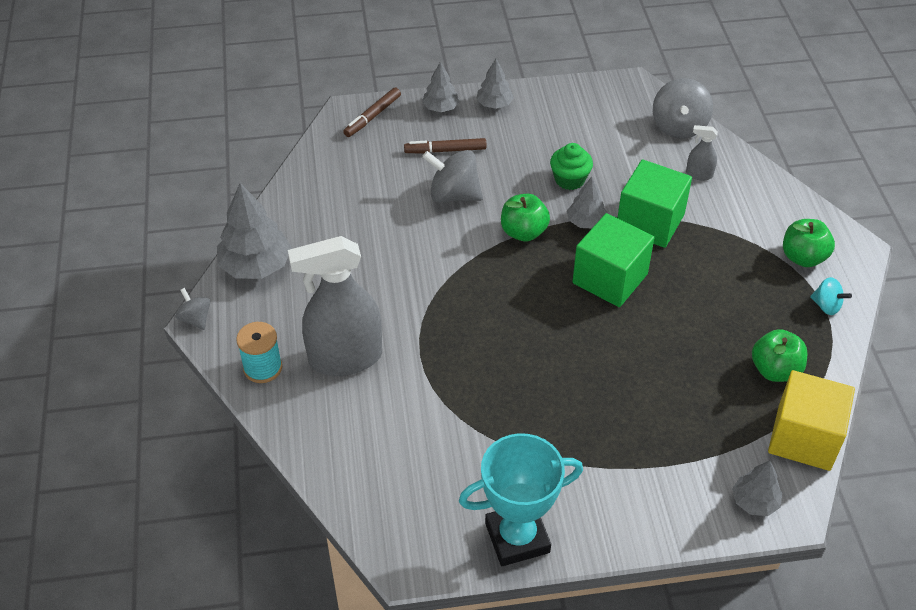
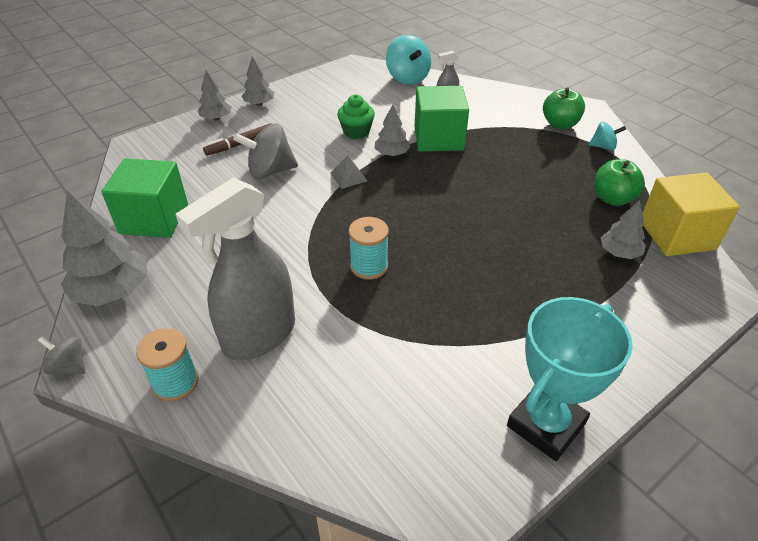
camera: 30 degrees left, 5 degrees down
(372, 116) = (159, 140): brown marker -> none
(476, 336) = (369, 266): none -> turquoise spool
(523, 232) = (348, 177): green apple -> grey pyramid
(610, 278) = (442, 184): green cube -> green cube (154, 219)
(679, 126) = (407, 78): grey spinning top -> turquoise spinning top
(754, 501) = (693, 296): grey tree -> grey tree (619, 252)

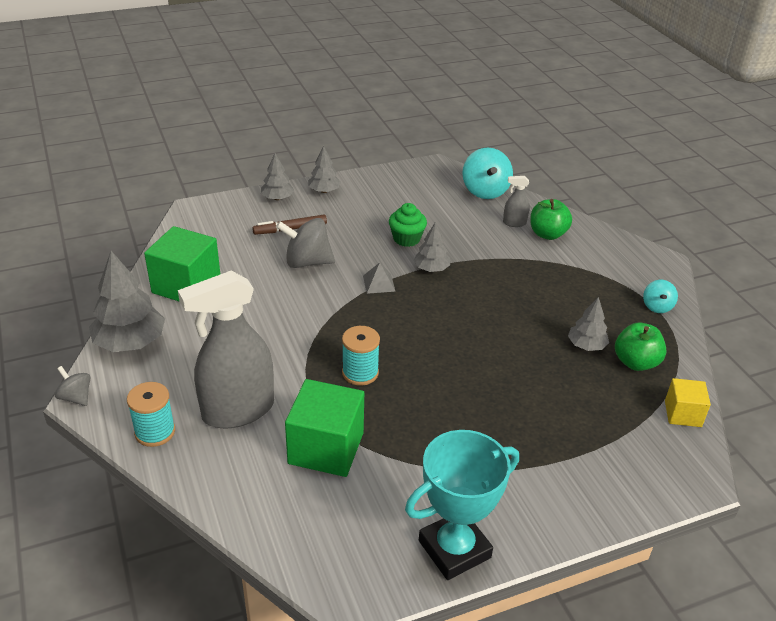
camera: 15 degrees right, 5 degrees down
(438, 138) = (486, 262): green cube -> green cube (326, 448)
(560, 124) = (623, 273): green apple -> green apple (547, 234)
(603, 147) = (657, 306): turquoise spinning top -> turquoise spinning top turned 75 degrees clockwise
(619, 252) = (611, 417): grey tree -> grey tree (586, 345)
(677, 235) = (682, 414): yellow cube -> yellow cube, size x0.56

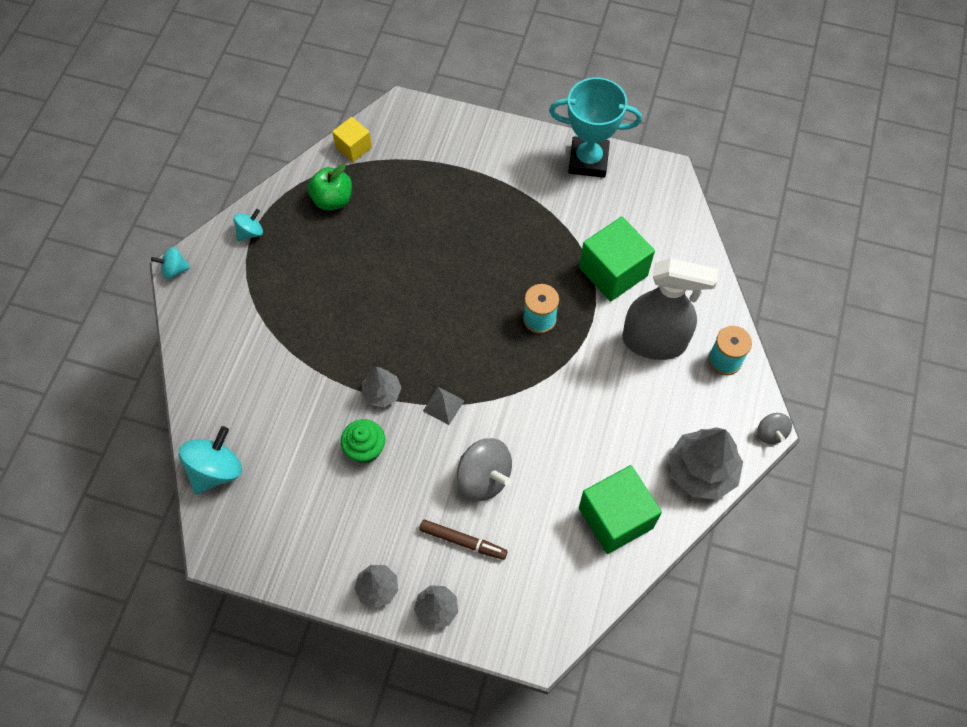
camera: 140 degrees left, 25 degrees up
(514, 223) = (244, 402): grey spray bottle -> none
(547, 234) = (233, 367): green apple -> none
(586, 345) = (349, 235): grey tree -> none
(666, 259) = (174, 270): none -> turquoise spinning top

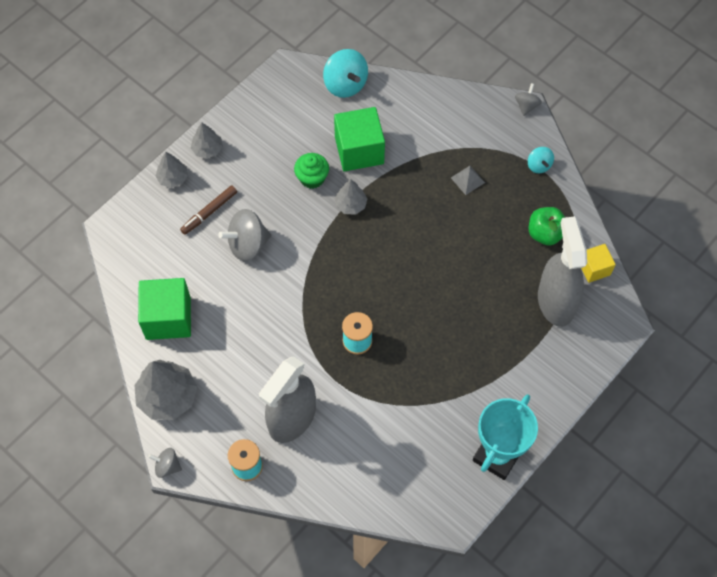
camera: 115 degrees right, 0 degrees up
(174, 270) = (526, 106): turquoise spinning top -> grey spinning top
(406, 167) = (555, 302): none -> grey spray bottle
(443, 405) = (318, 241): grey pyramid -> grey pyramid (467, 180)
(613, 272) = (373, 419): green cube -> green cube (359, 150)

